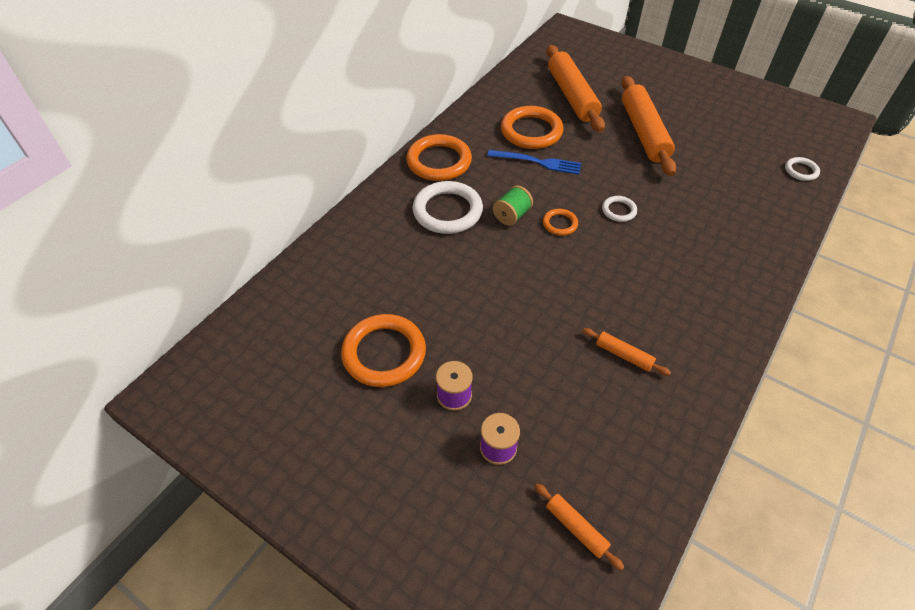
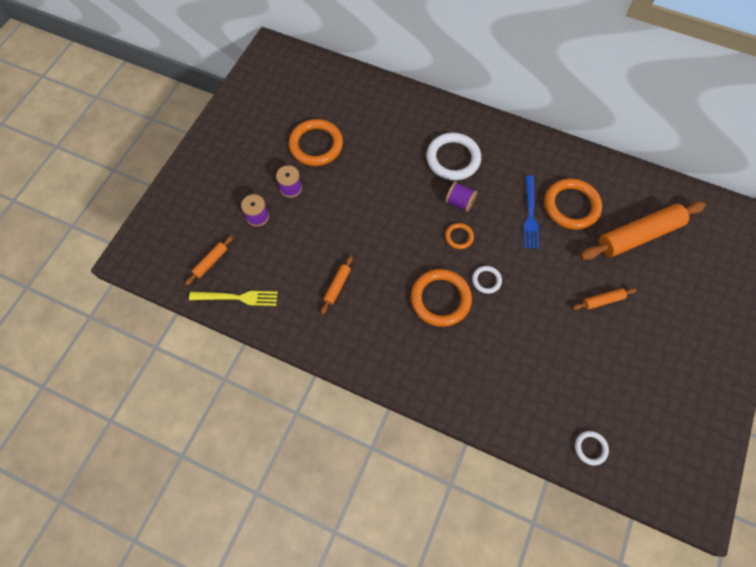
camera: 80 degrees right, 15 degrees up
(439, 161) = (508, 144): orange ring -> orange ring (440, 299)
(511, 215) = (459, 202): green spool -> purple spool
(641, 490) = (237, 298): none -> yellow fork
(644, 132) = (602, 301): orange rolling pin -> orange rolling pin, size x0.45

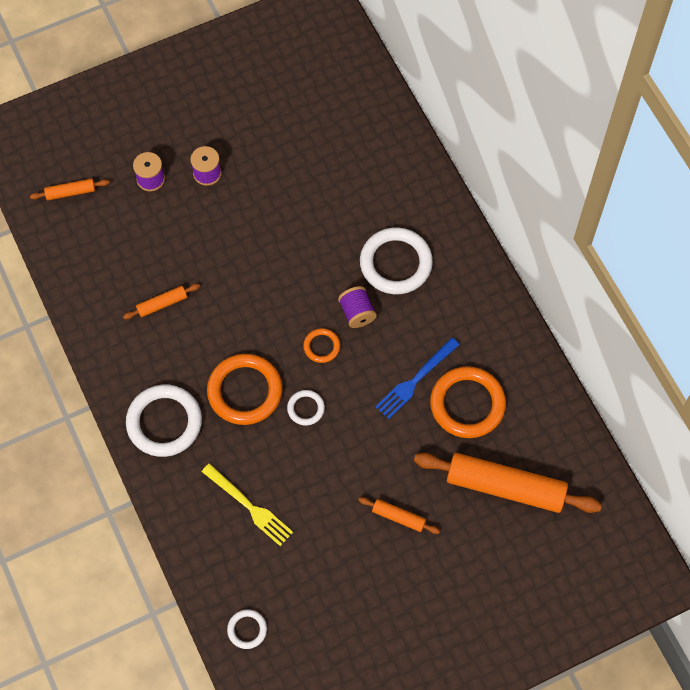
camera: 40 degrees right, 0 degrees up
(237, 298) = (64, 245): yellow fork -> yellow fork (249, 506)
(316, 145) = (272, 146): orange ring -> none
(410, 359) = (164, 422): none -> white ring

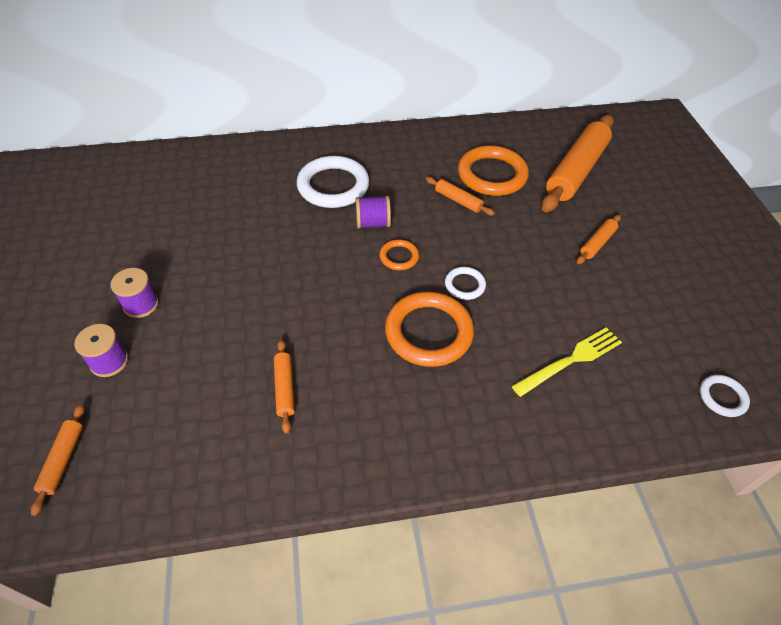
camera: 75 degrees left, 15 degrees down
(164, 422) = (445, 423): white ring -> none
(415, 380) = (458, 200): blue fork -> orange rolling pin

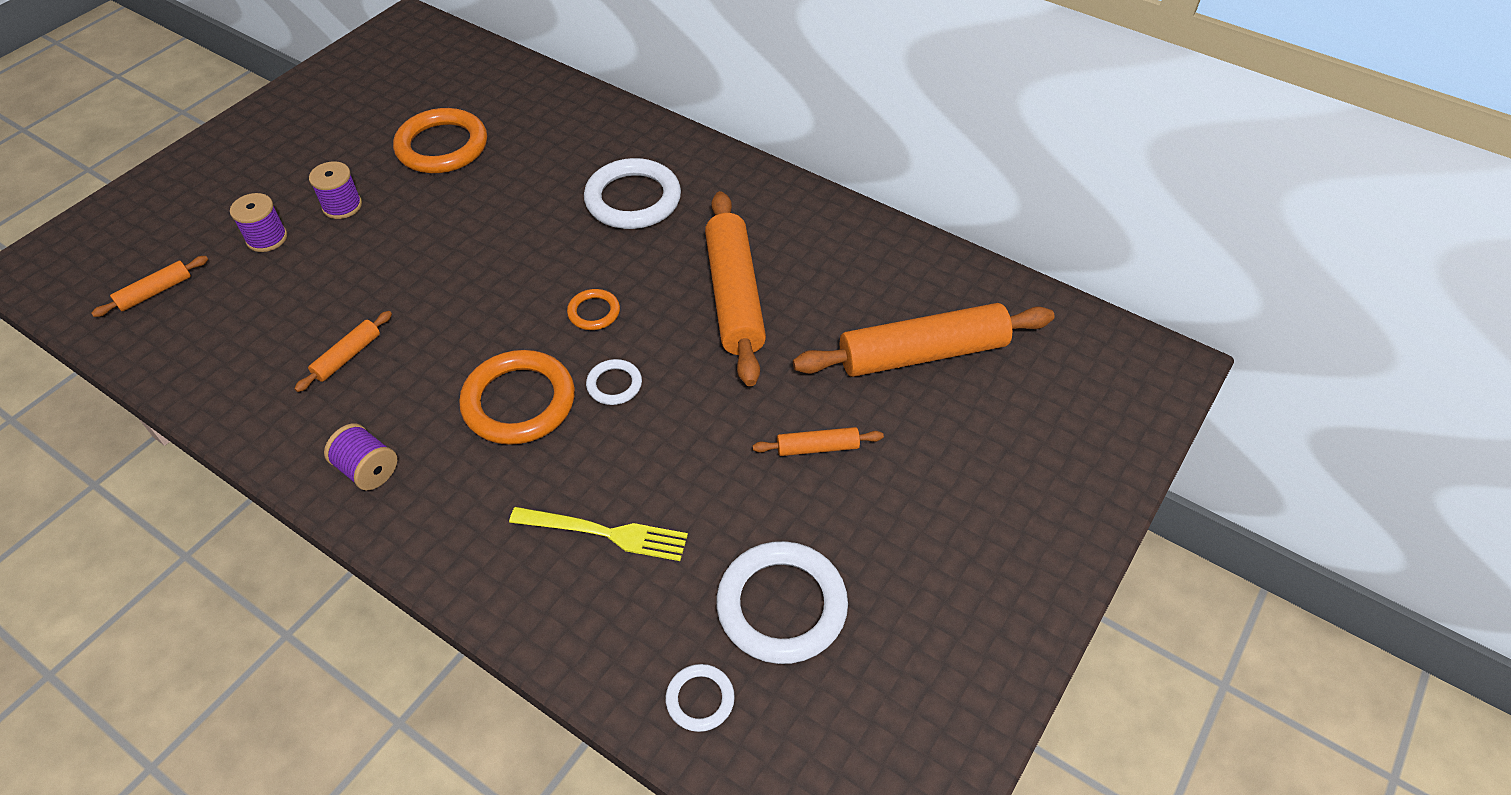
camera: 45 degrees right, 0 degrees up
(373, 223) = (617, 262): purple spool -> purple spool (368, 470)
(458, 200) = (734, 296): orange rolling pin -> orange rolling pin, size x2.20
(492, 175) = (814, 293): orange ring -> orange ring (442, 146)
(687, 325) = (781, 606): none -> white ring

